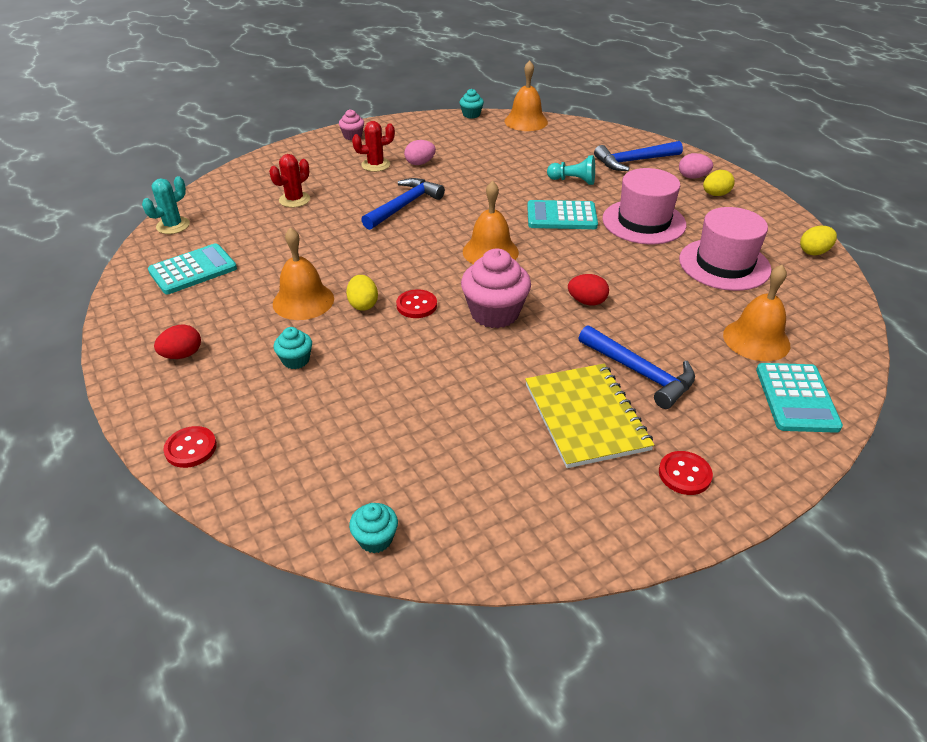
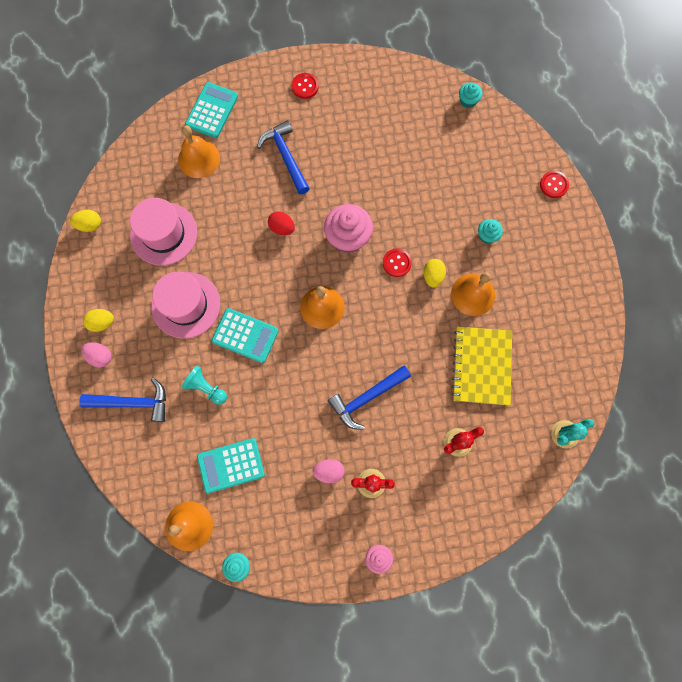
camera: 160 degrees left, 35 degrees up
(182, 355) = (558, 264): red egg -> none
(193, 270) = (549, 360): turquoise calculator -> turquoise calculator (231, 465)
(586, 416) = (334, 136): yellow notebook -> yellow notebook (482, 366)

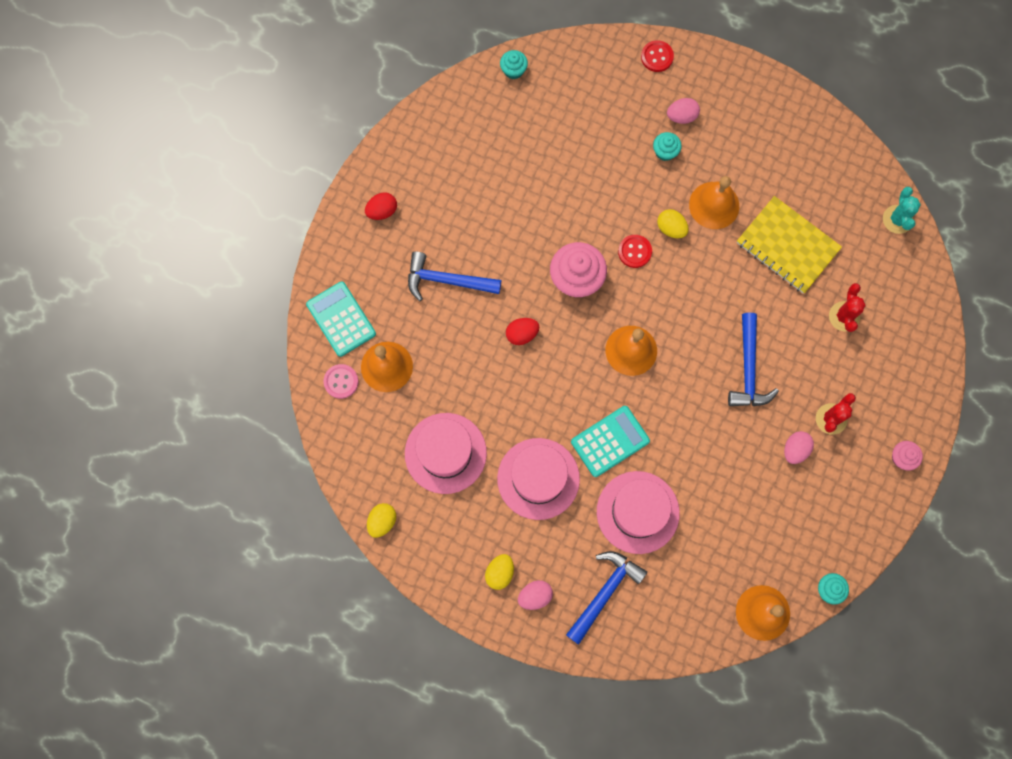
camera: 55 degrees left, 0 degrees up
(169, 138) = (341, 381): none -> pink button
(206, 388) = (637, 512): turquoise pawn -> pink hat
(231, 465) = (730, 536): turquoise calculator -> none
(305, 86) = (382, 211): red button -> red egg
(522, 230) = (681, 116): none -> pink egg

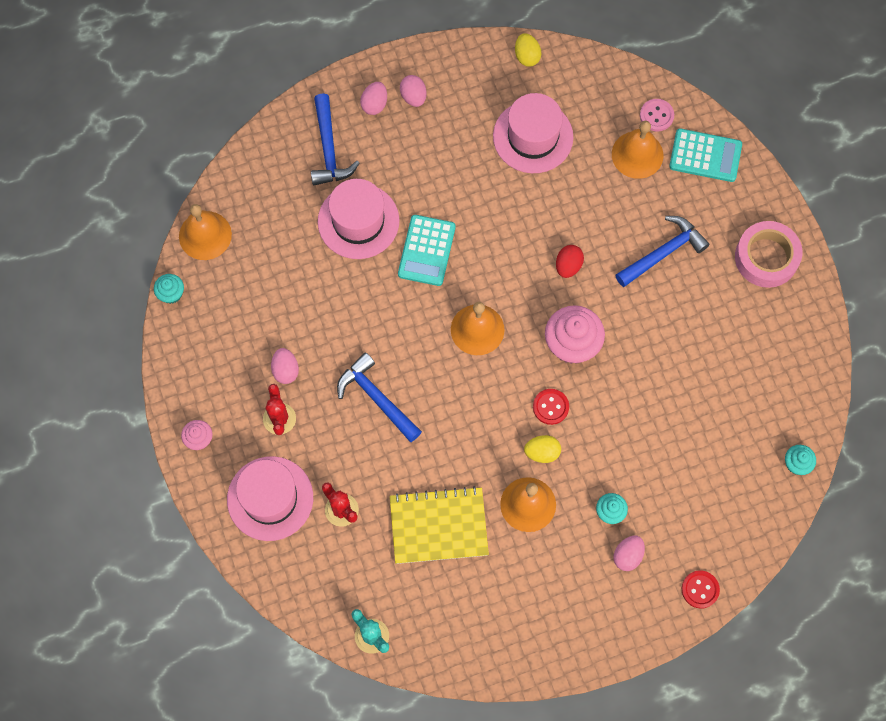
camera: 135 degrees right, 5 degrees down
(382, 211) = (766, 257): red egg -> pink tape
(500, 573) = (413, 97): yellow egg -> pink egg
(538, 478) = (451, 179): pink hat -> pink hat (270, 498)

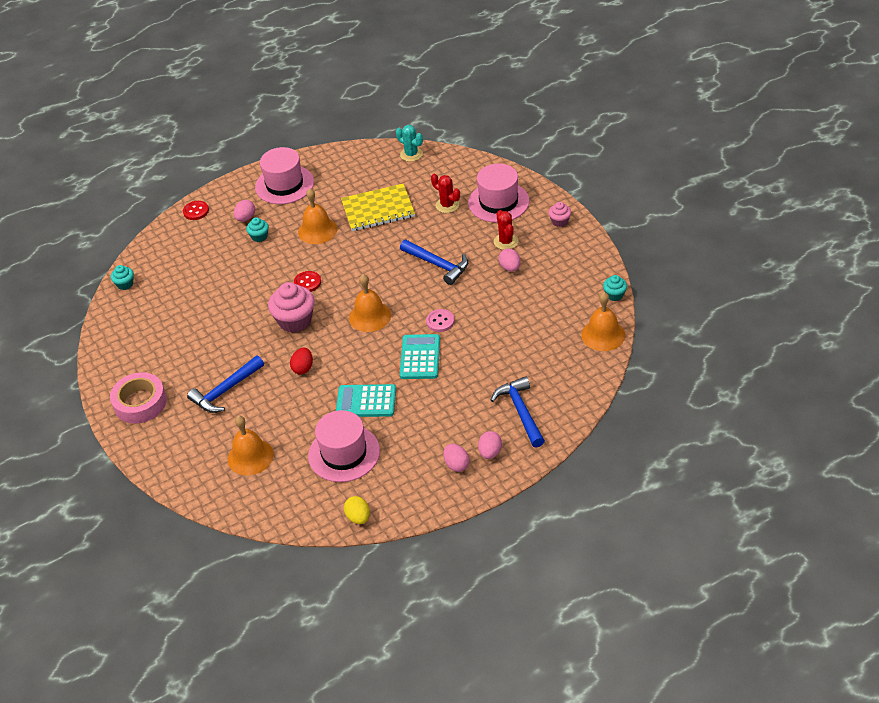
camera: 175 degrees right, 25 degrees down
(358, 221) = (481, 366): pink hat -> pink hat (284, 184)
(542, 452) = (311, 258): yellow egg -> none
(656, 116) = (234, 490): pink button -> pink button (440, 321)
(705, 156) = (190, 466): turquoise calculator -> turquoise calculator (366, 401)

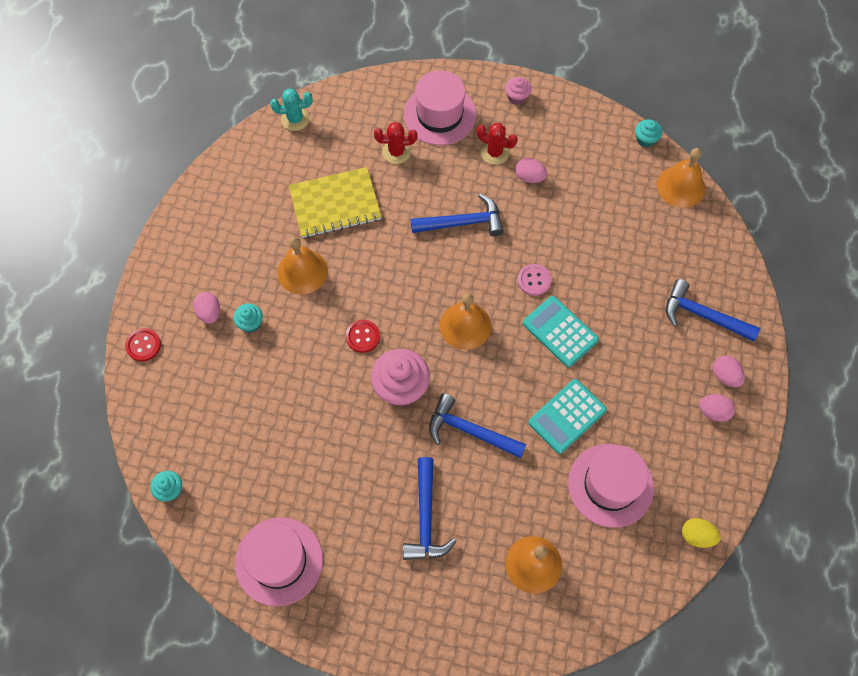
camera: 50 degrees left, 20 degrees up
(140, 403) = (357, 605): pink tape -> none
(284, 184) = (204, 244): pink hat -> pink hat (279, 561)
(303, 368) = (469, 431): red egg -> blue hammer
(378, 209) = (335, 204): yellow notebook -> yellow notebook turned 45 degrees clockwise

